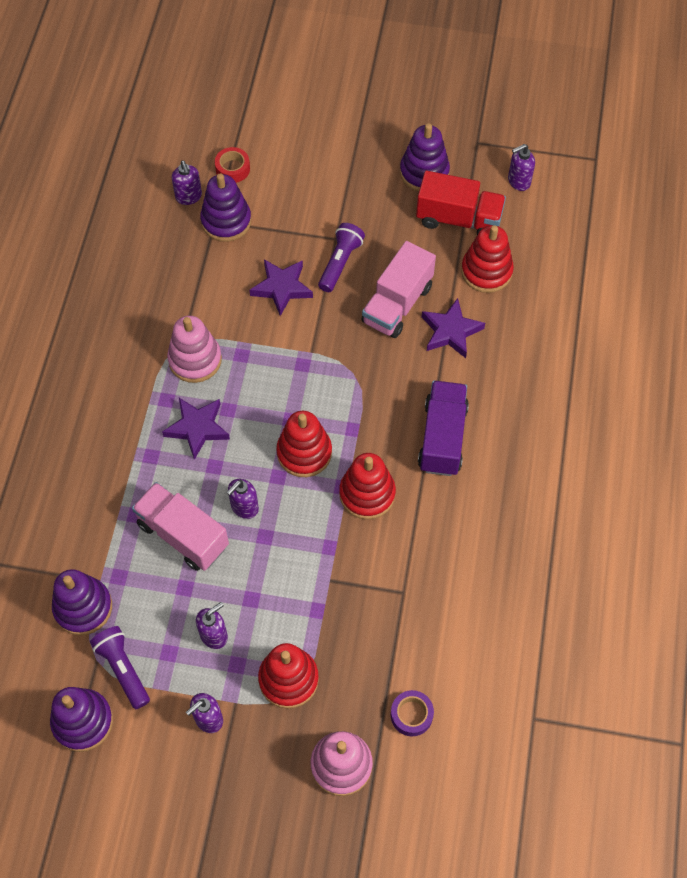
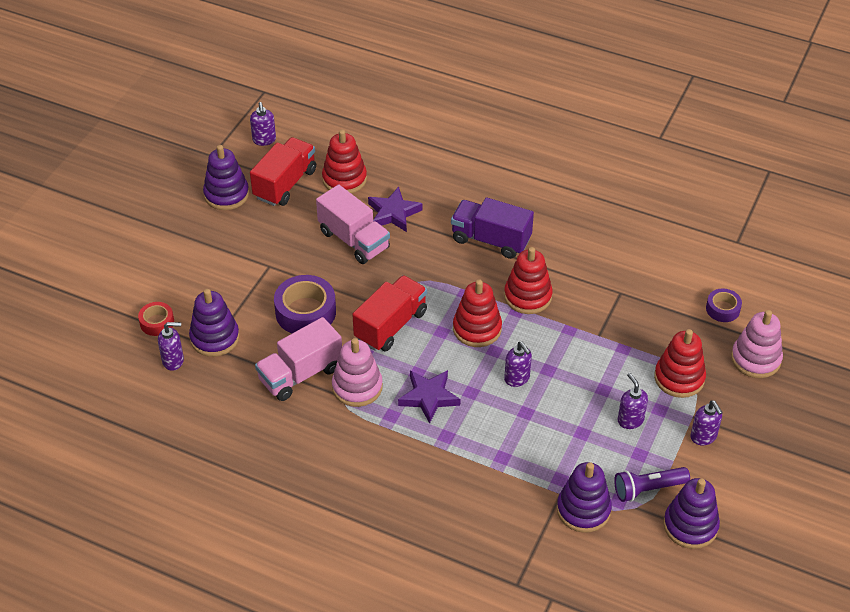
camera: 75 degrees left, 15 degrees down
(183, 535) = (531, 425): pink truck -> pink truck (300, 374)
(282, 288) = (305, 312): purple star -> purple tape
(285, 369) = (391, 325): none -> red truck
(340, 262) = (296, 268): purple flashlight -> none

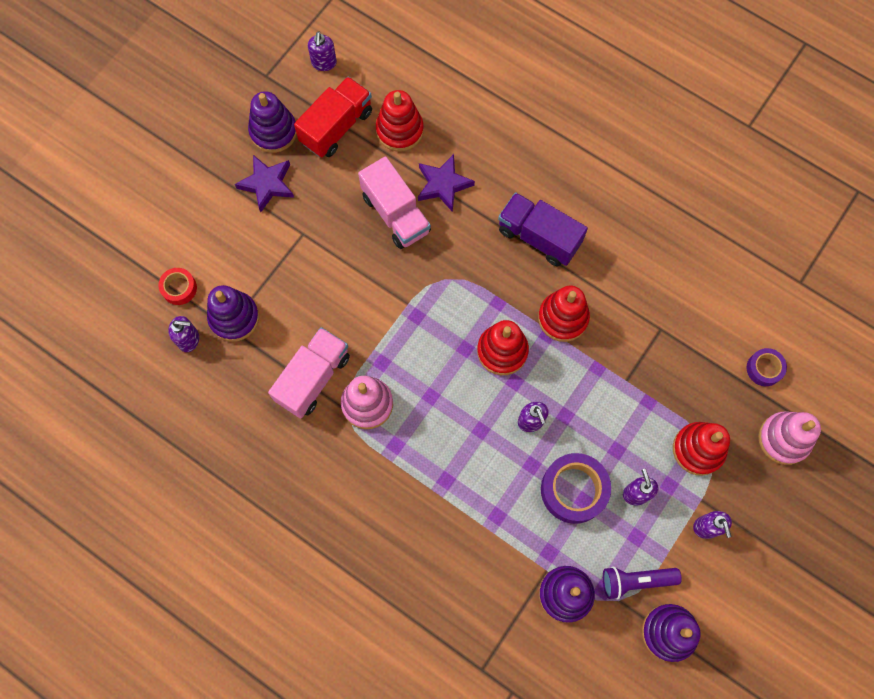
camera: 10 degrees right, 25 degrees up
(300, 374) = (313, 378): pink truck -> pink truck turned 150 degrees clockwise
(305, 312) = (331, 300): purple tape -> purple tape (573, 490)
(391, 325) = (414, 332): red truck -> none
(429, 397) = (437, 429): purple star -> purple star (267, 184)

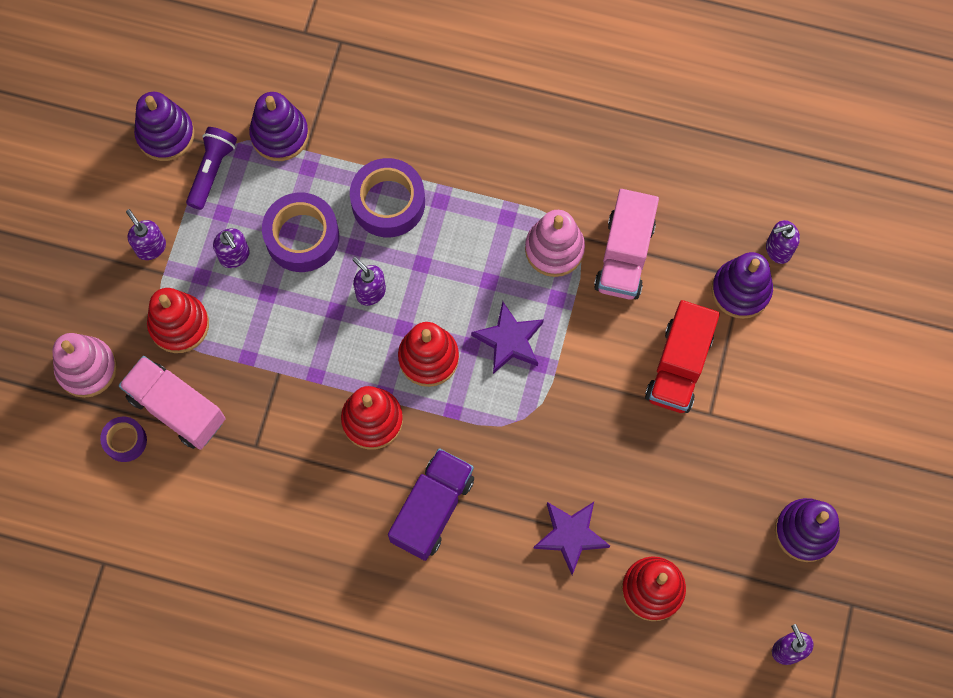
camera: 160 degrees right, 0 degrees up
(179, 288) = (818, 301): red tape -> none
(267, 184) = (780, 460): purple star -> purple star (509, 340)
(336, 127) = (732, 565): red truck -> red truck (678, 366)
(396, 214) = (612, 477): pink truck -> pink truck (177, 408)
(490, 494) = (388, 202): none -> purple tape
(539, 237) = (432, 509): purple truck -> purple truck turned 75 degrees counterclockwise
(635, 581) = (212, 170): purple flashlight -> purple flashlight turned 45 degrees counterclockwise

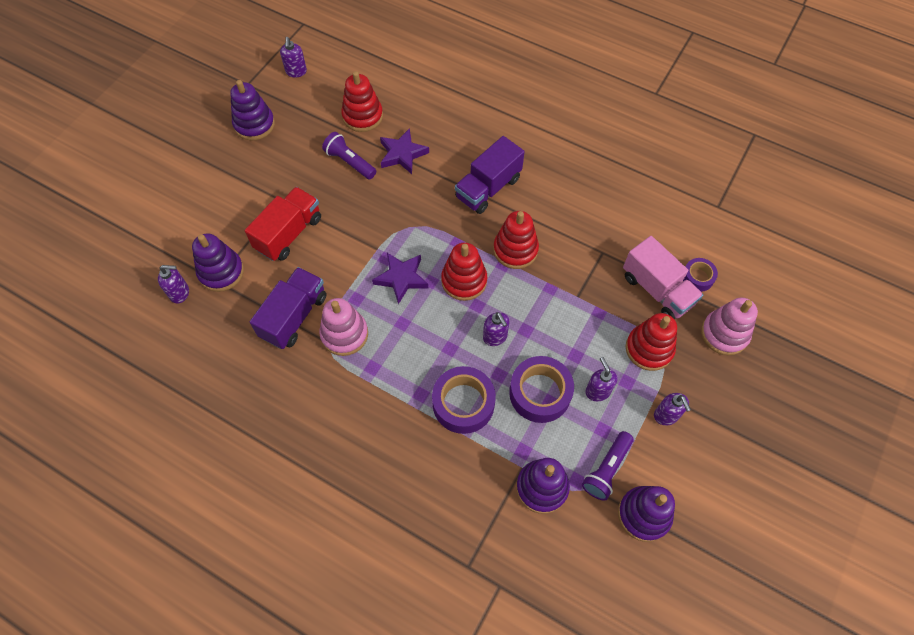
camera: 165 degrees left, 10 degrees down
(624, 256) = (294, 316): pink truck -> purple truck
(641, 501) = (349, 162): none -> purple flashlight

